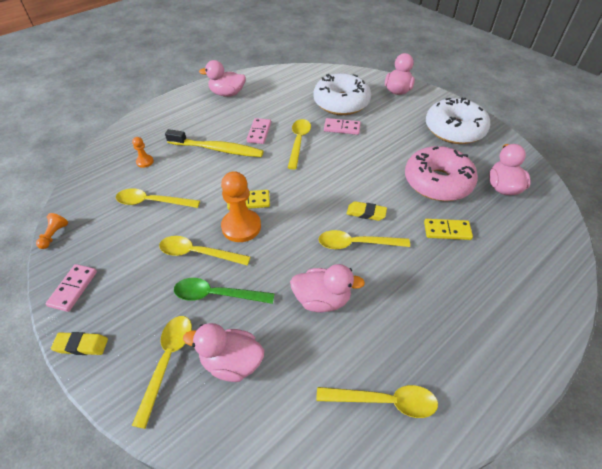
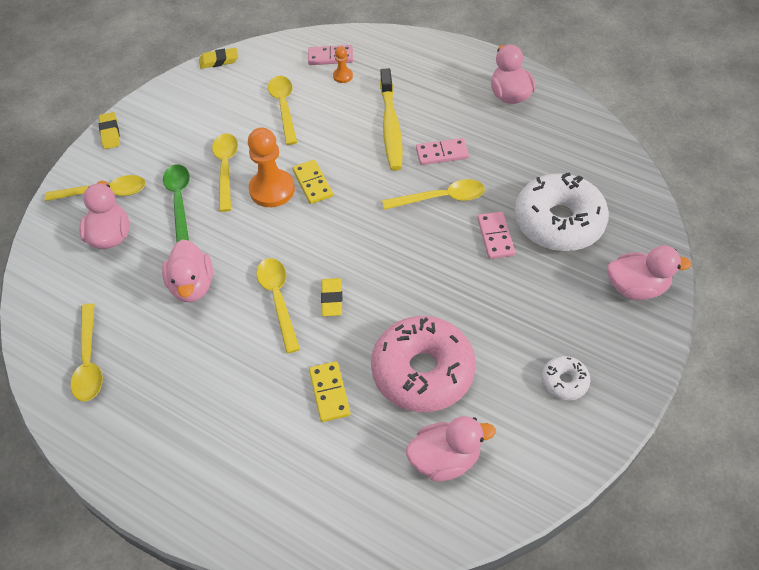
camera: 75 degrees right, 5 degrees up
(54, 235) = (219, 61): orange pawn -> yellow eraser
(73, 288) = (163, 102): pink domino -> pink domino (330, 57)
(454, 130) = (564, 381): white donut -> white donut, size x0.46

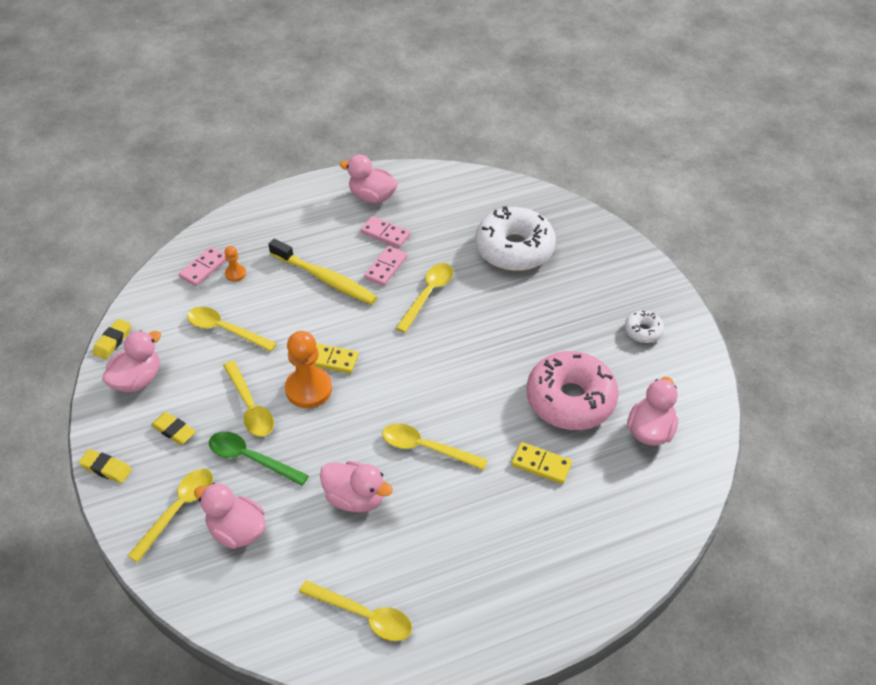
camera: 55 degrees left, 5 degrees down
(226, 168) = (250, 406): yellow spoon -> yellow spoon turned 150 degrees counterclockwise
(332, 299) = (458, 414): yellow eraser -> yellow eraser (174, 430)
(495, 237) = (493, 288): pink domino -> pink domino (385, 234)
(636, 287) = (603, 249): pink duck -> pink duck (137, 380)

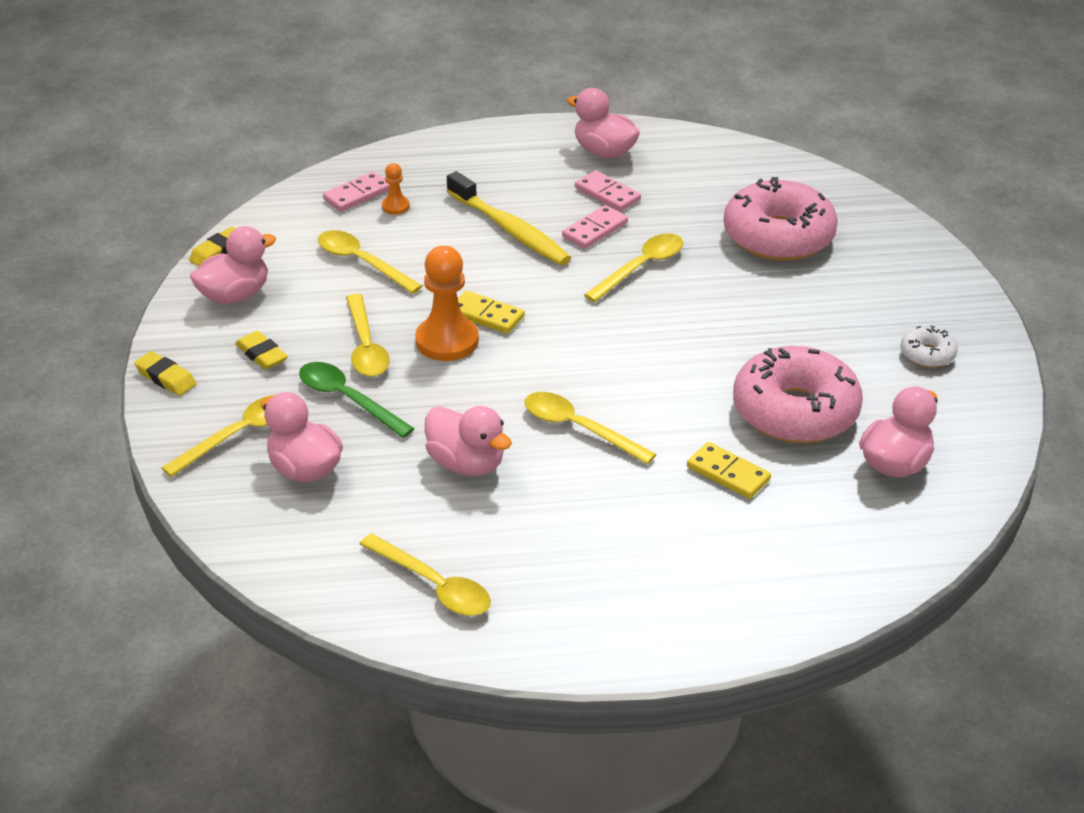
camera: 15 degrees right, 10 degrees down
(514, 249) = (778, 236): white donut -> pink donut

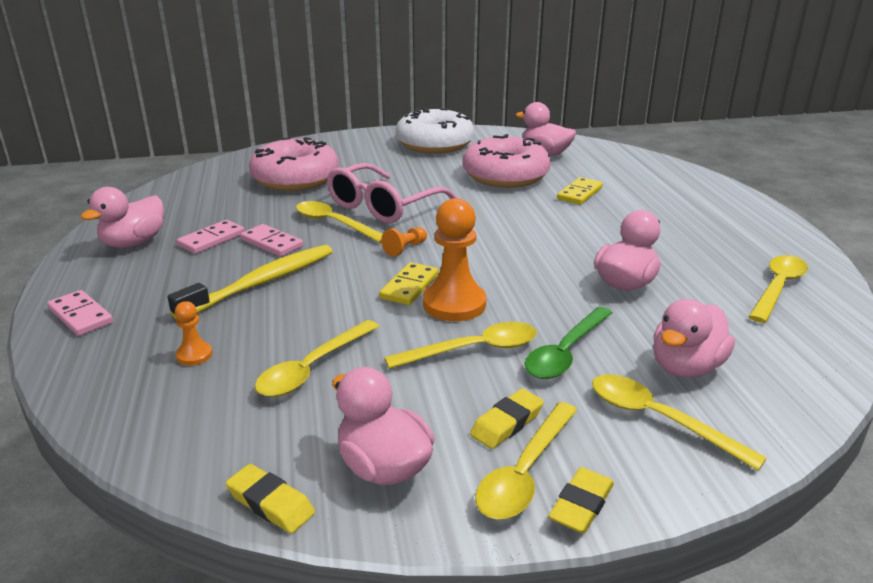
camera: 95 degrees left, 10 degrees down
(357, 195) = (155, 387): pink domino -> pink domino (81, 316)
(572, 315) = (405, 248): none -> orange pawn
(579, 428) = (556, 241): yellow spoon -> yellow spoon (525, 472)
(689, 302) = (383, 206): none -> pink glasses
(927, 354) = (434, 144): white donut -> white donut, size x2.19

